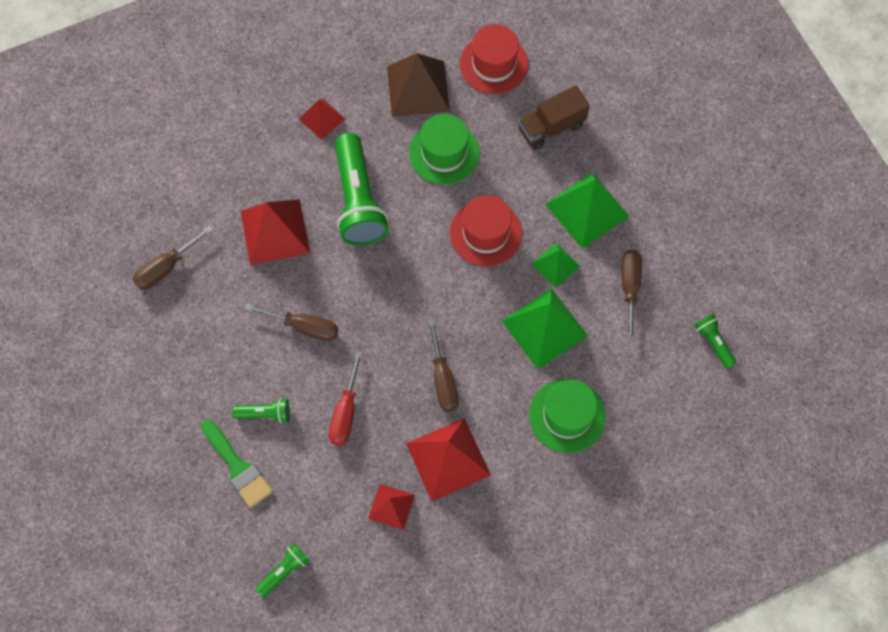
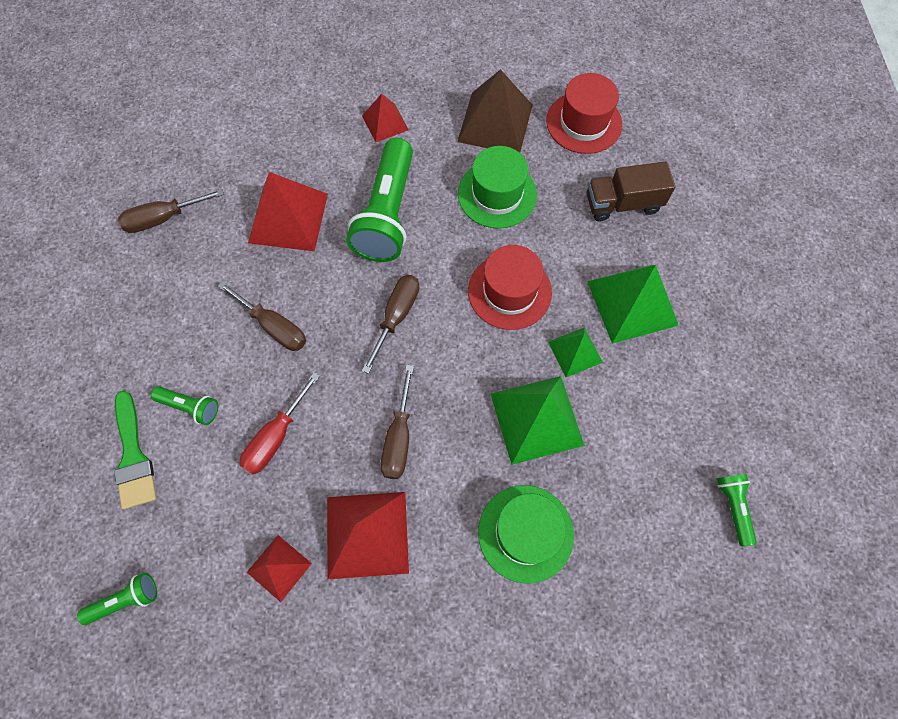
camera: 20 degrees right, 0 degrees up
(630, 287) = (652, 406): brown screwdriver -> brown screwdriver (396, 316)

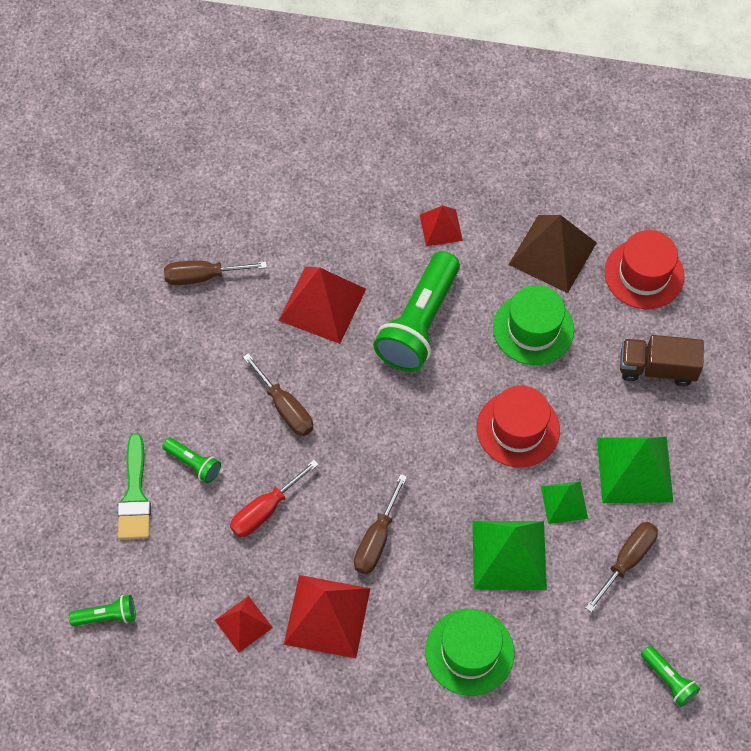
camera: 15 degrees right, 5 degrees down
(396, 316) = (403, 426): brown screwdriver -> brown screwdriver (627, 560)
(733, 507) = (668, 679): green flashlight -> green flashlight turned 135 degrees clockwise

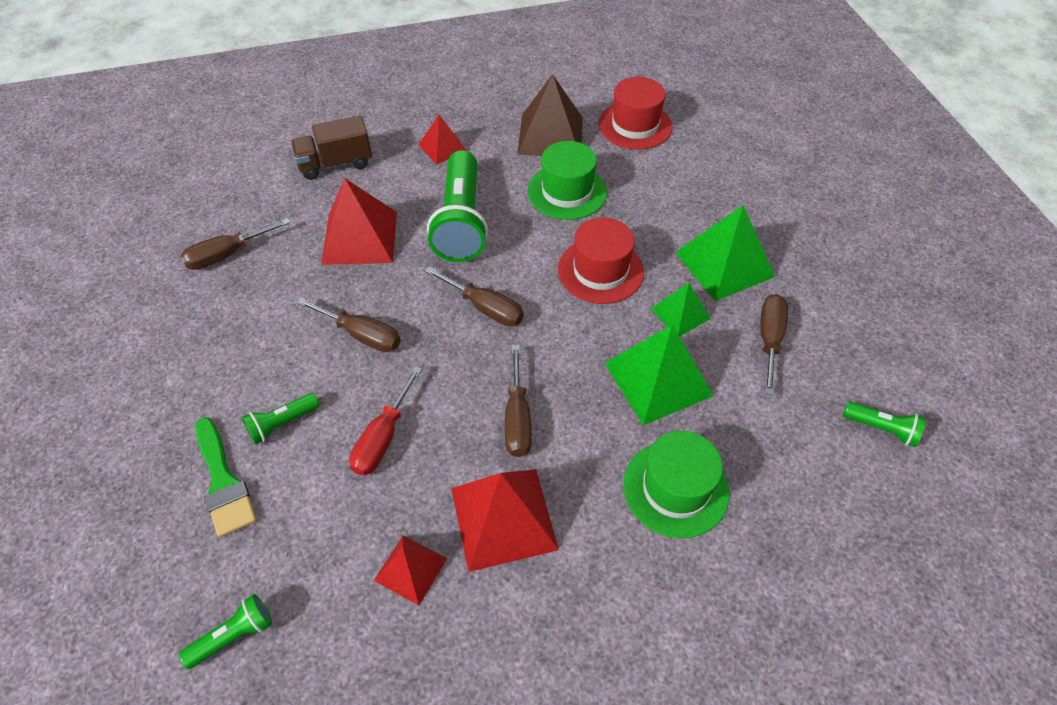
camera: 25 degrees left, 10 degrees down
(193, 464) = (282, 423): green flashlight -> green flashlight turned 135 degrees clockwise
(398, 425) = (485, 308): none -> brown screwdriver
(657, 368) = (690, 184): brown truck -> brown truck (335, 164)

